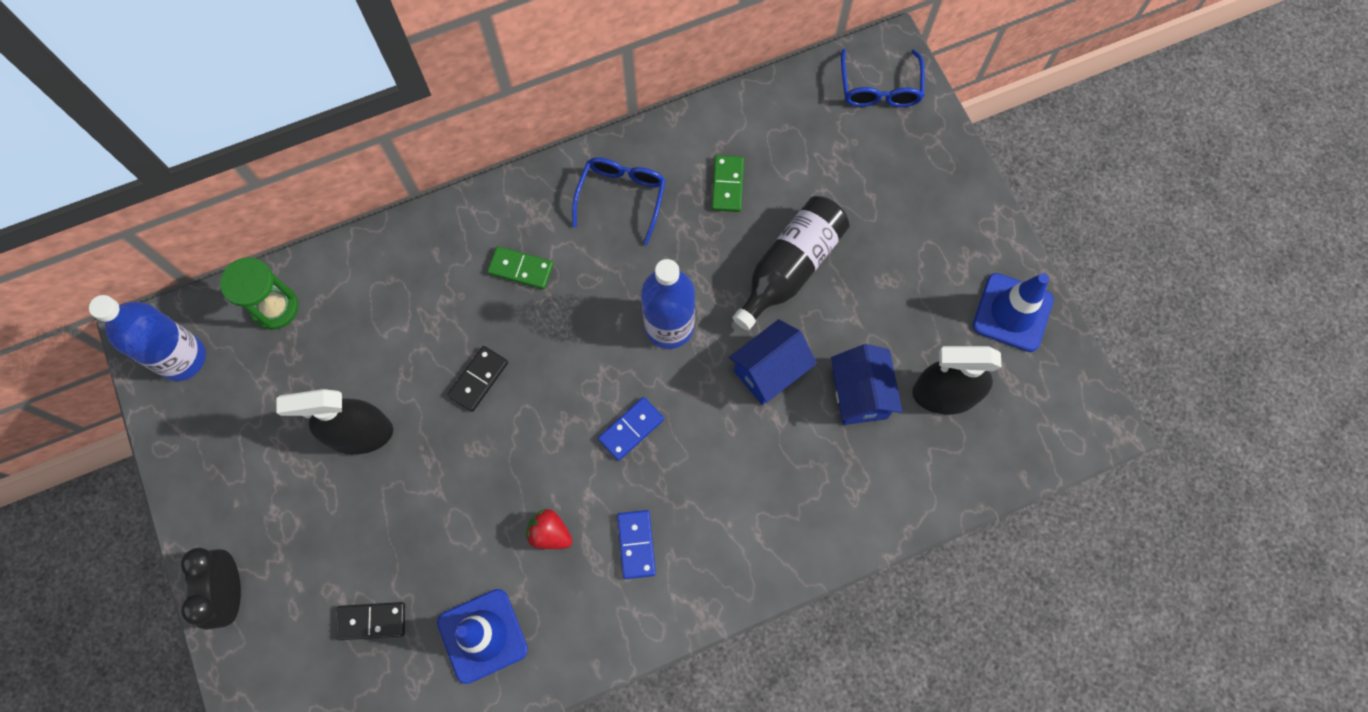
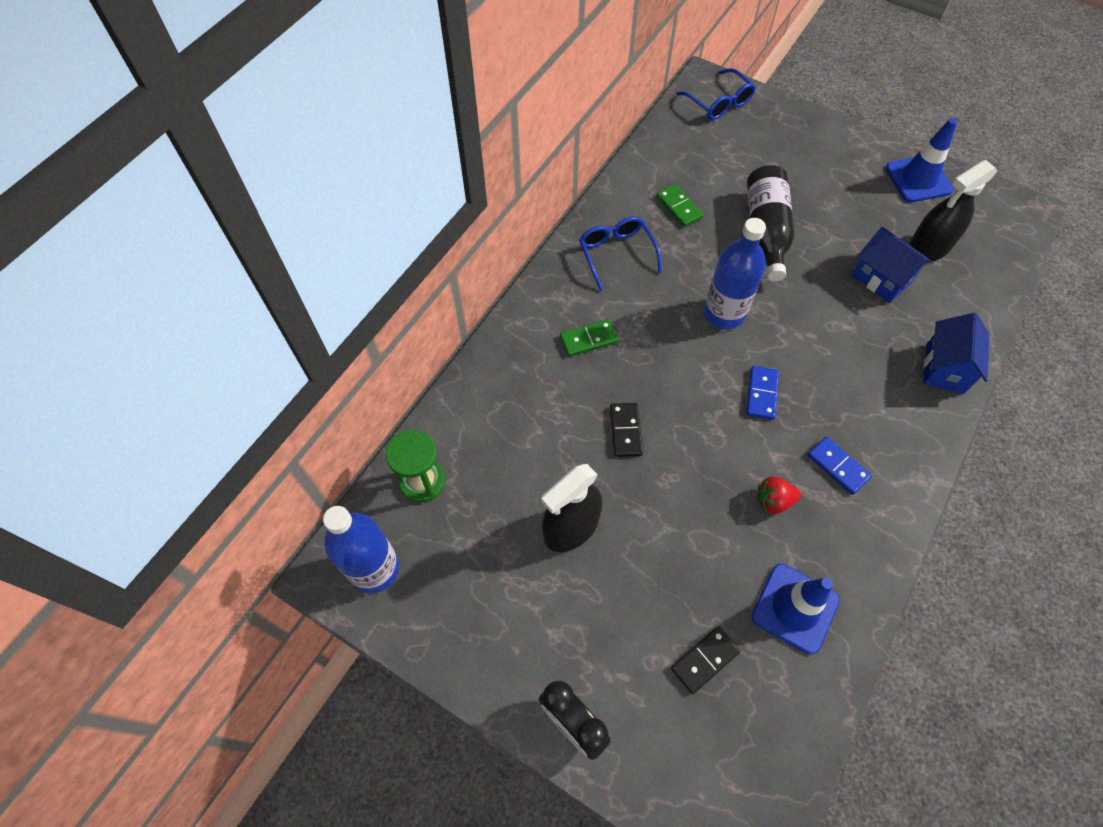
camera: 35 degrees left, 10 degrees down
(769, 371) = (814, 300): blue house -> blue house (944, 368)

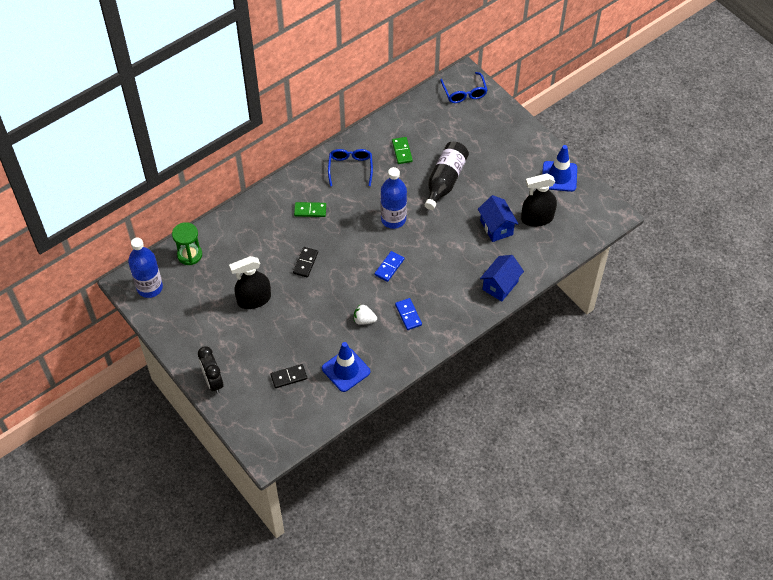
camera: 20 degrees right, 5 degrees down
(773, 501) = (364, 320): red strawberry -> white strawberry

